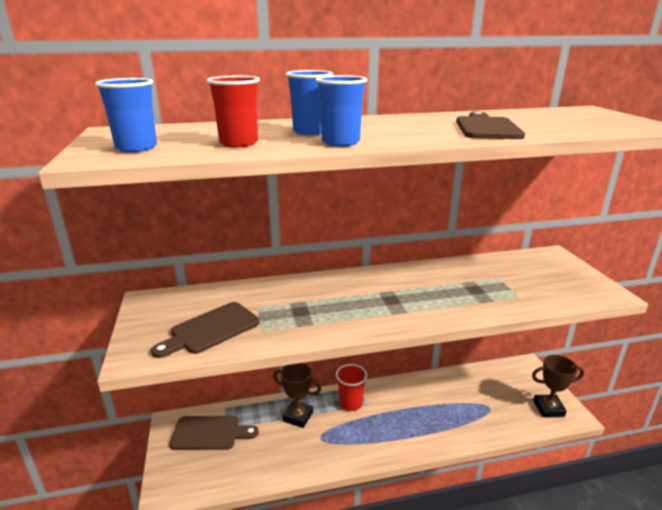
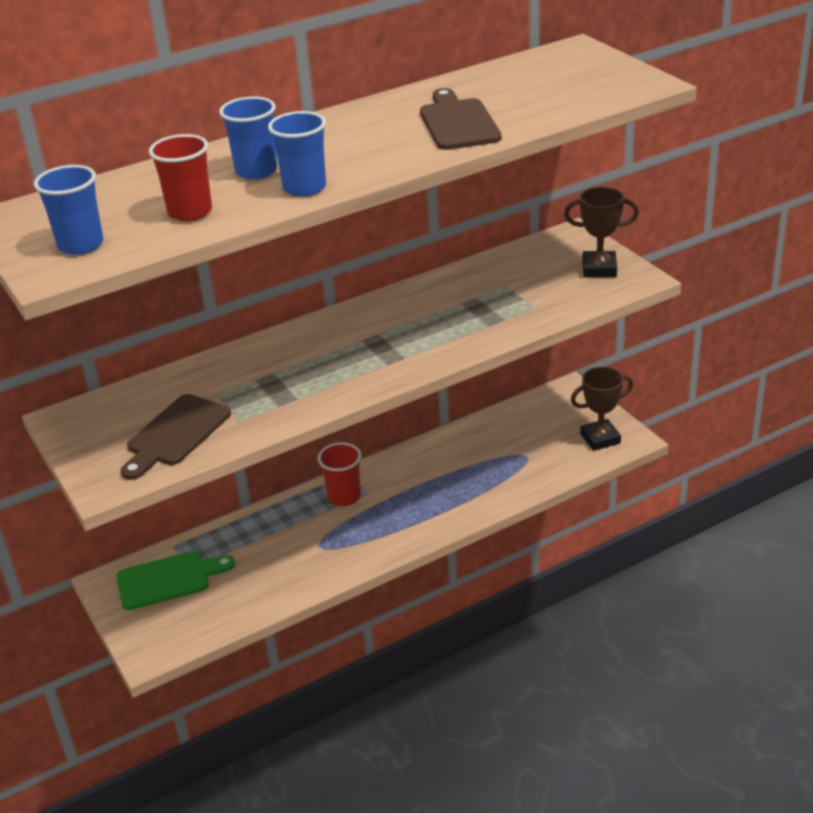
camera: 15 degrees left, 10 degrees up
(210, 433) = (168, 579): brown cutting board -> green cutting board
(298, 416) = (279, 530): brown trophy -> brown trophy (599, 269)

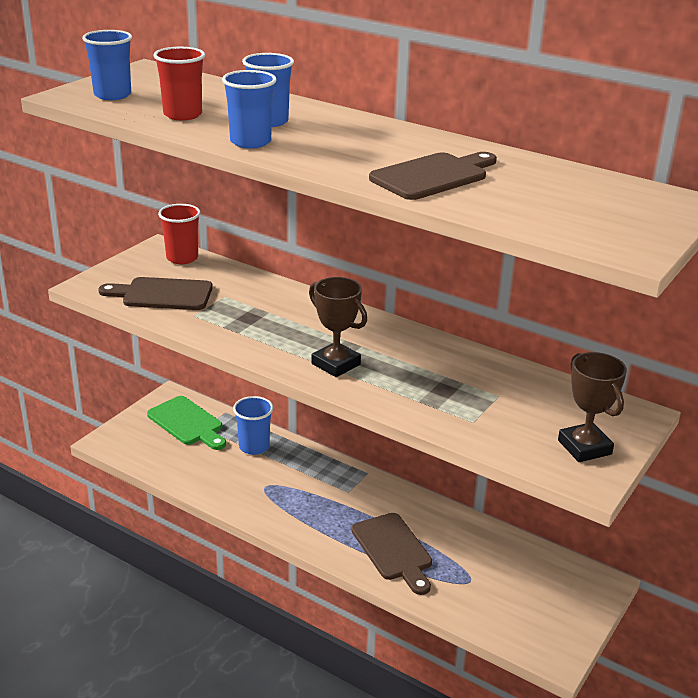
camera: 60 degrees right, 5 degrees down
(250, 538) = (254, 447): none -> blue cup
(344, 497) = (335, 480): red cup -> red cup (182, 258)
(463, 487) = (394, 550): none -> brown cutting board
(600, 438) = (539, 630): brown trophy -> brown trophy (336, 364)

